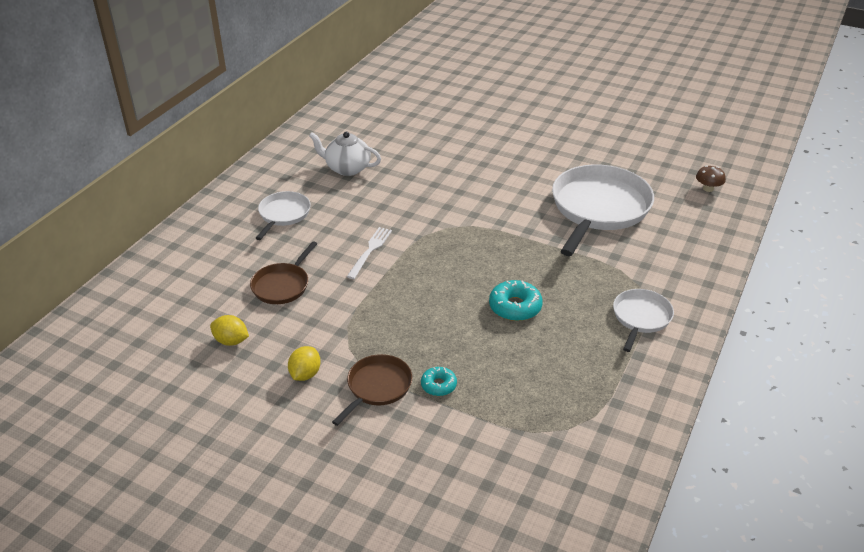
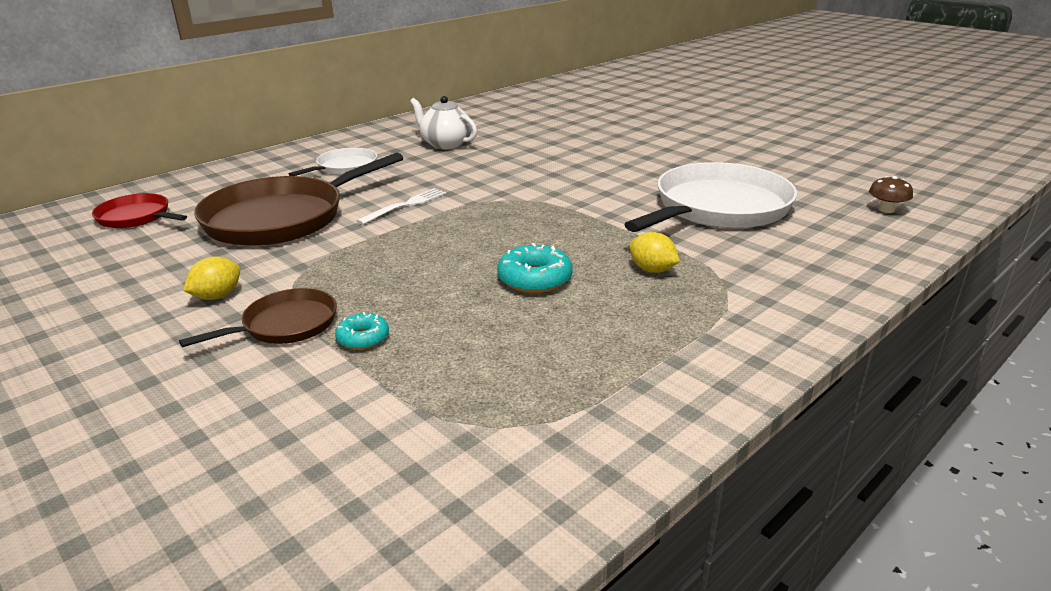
camera: 20 degrees right, 10 degrees down
(157, 309) = (136, 217): none -> red pan
(231, 341) = (175, 253): yellow lemon -> yellow lemon (652, 270)
(282, 285) = (281, 218): brown pan -> brown pan, size x1.95
(641, 317) = (707, 319): white pan -> none

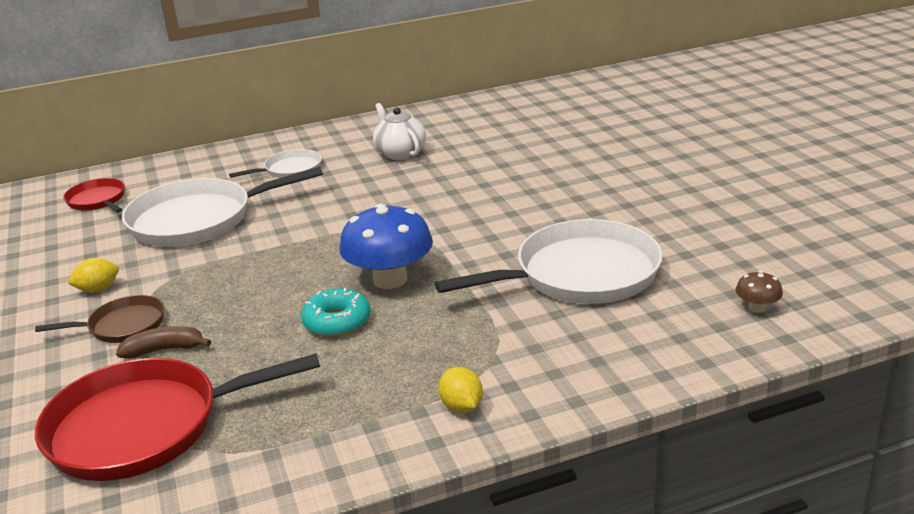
camera: 25 degrees right, 0 degrees up
(281, 218) = (197, 220): brown pan -> white pan
(363, 338) = (164, 350): turquoise donut -> brown banana
(405, 205) = (303, 222): white fork -> none
(417, 419) = (144, 427): none -> red pan
(549, 237) = (390, 279): none -> blue mushroom
(652, 270) = (443, 333): yellow lemon -> yellow lemon (461, 406)

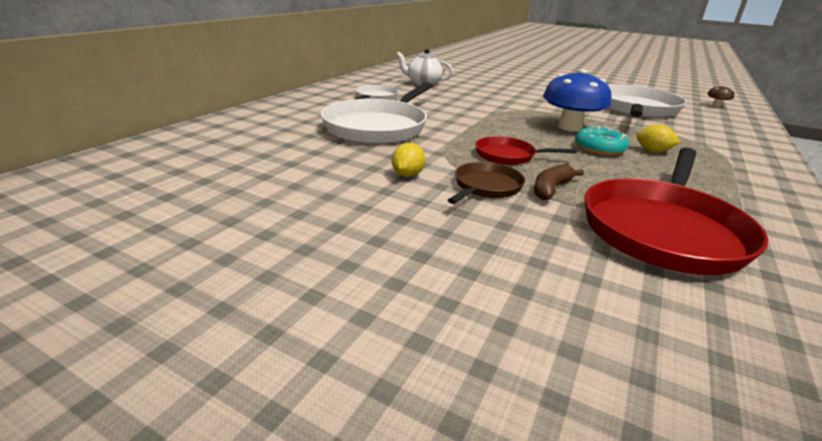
camera: 45 degrees left, 0 degrees up
(98, 200) = (261, 132): red pan -> red pan (508, 155)
(461, 406) = (746, 162): yellow lemon -> yellow lemon (653, 151)

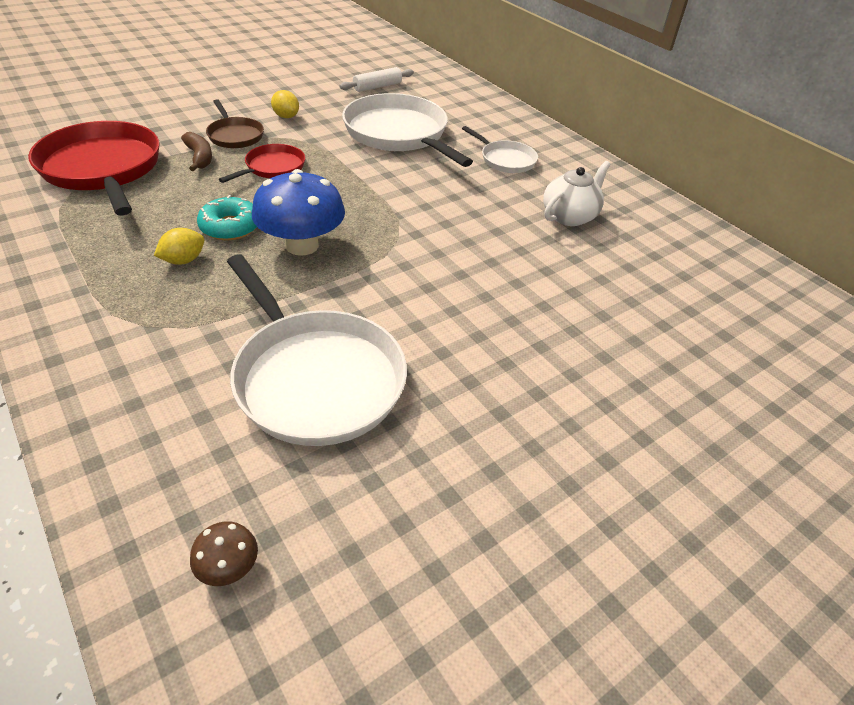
camera: 115 degrees right, 15 degrees up
(273, 150) = (377, 87): none -> white rolling pin

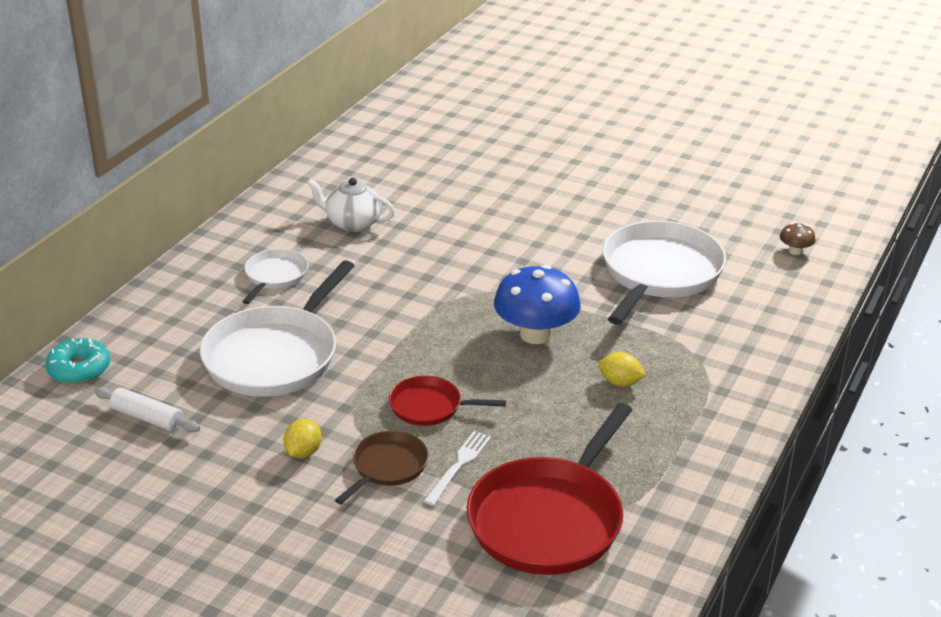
camera: 115 degrees left, 10 degrees down
(199, 157) = (459, 465): brown banana -> white fork
(230, 227) = (552, 382): turquoise donut -> turquoise donut (79, 369)

